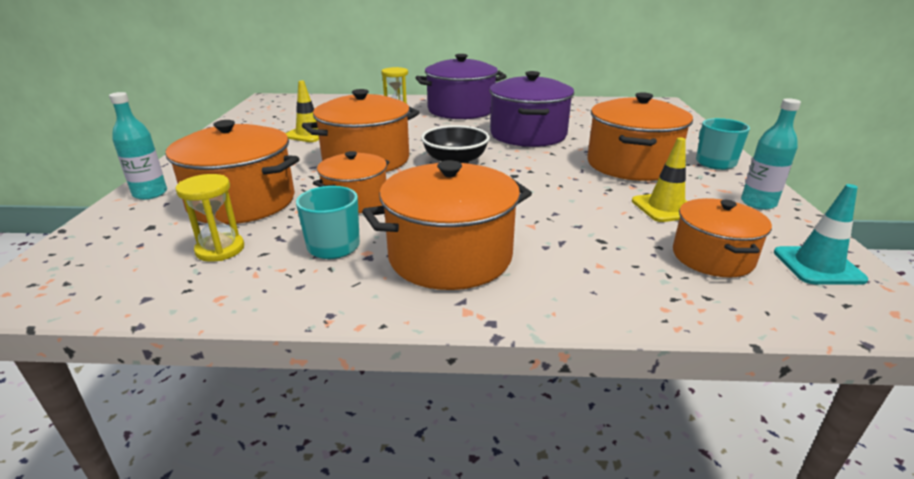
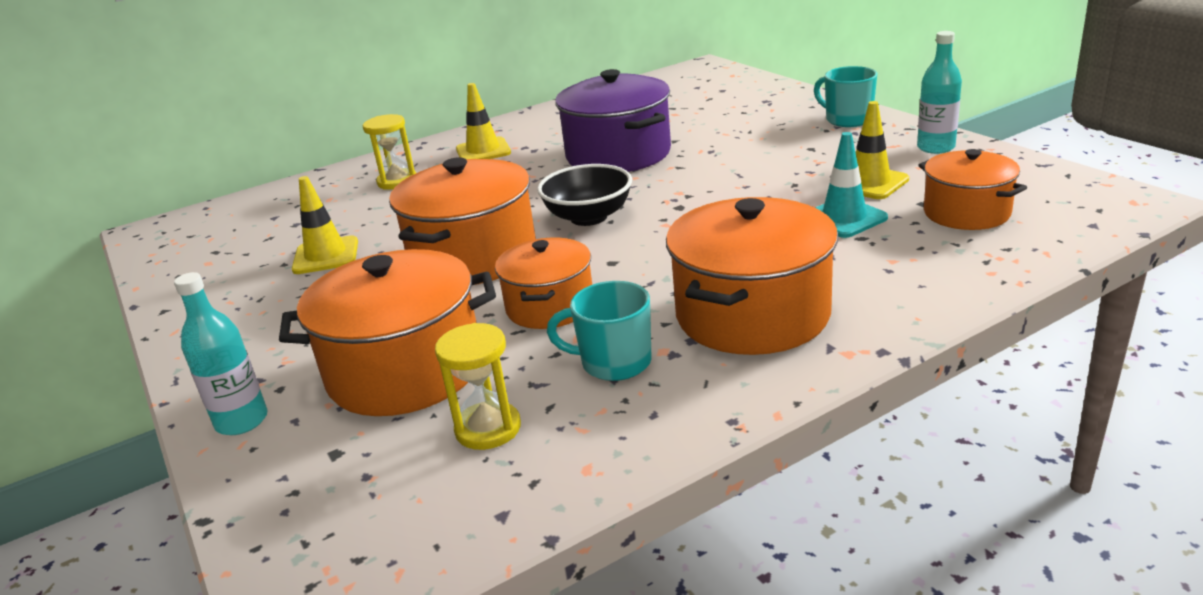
camera: 30 degrees left, 0 degrees up
(461, 110) = (483, 151): purple pot -> yellow traffic cone
(631, 164) = (777, 150): orange pot -> none
(818, 266) = (1045, 186): turquoise traffic cone -> turquoise traffic cone (844, 218)

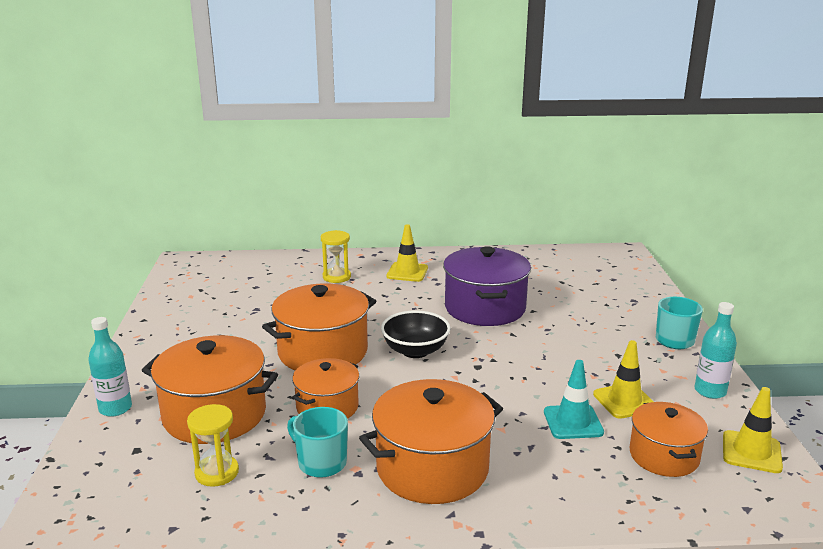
camera: 25 degrees right, 5 degrees down
(326, 256) = (249, 317): yellow traffic cone -> yellow traffic cone (751, 452)

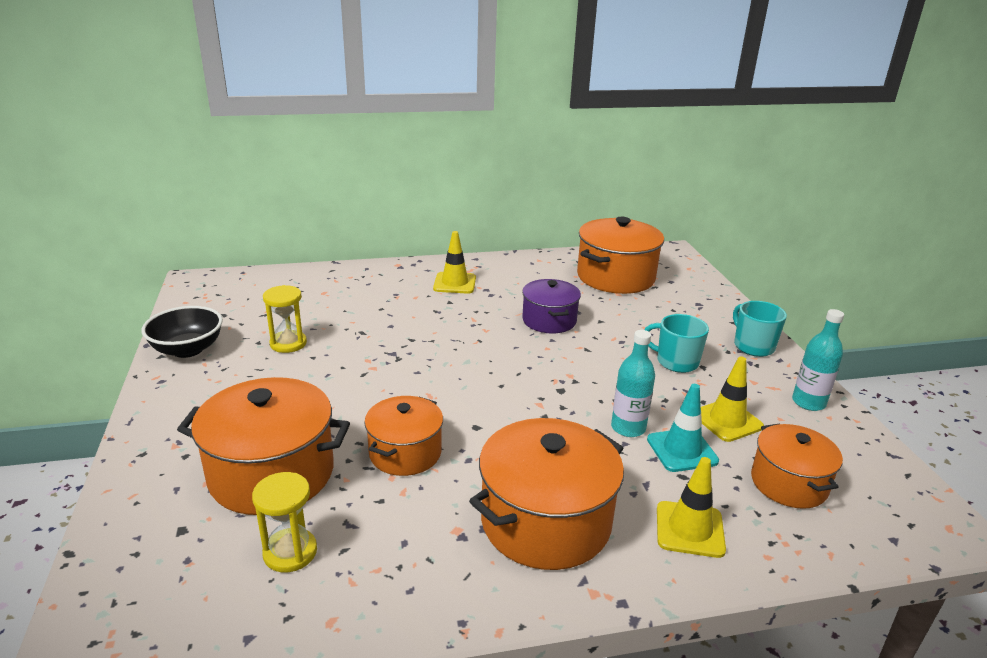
camera: 10 degrees left, 5 degrees up
(115, 408) = (145, 475): turquoise bottle -> turquoise bottle (628, 428)
(321, 463) = (415, 527): turquoise mug -> turquoise mug (676, 362)
(323, 352) = (383, 384): orange pot -> orange pot (615, 277)
(336, 277) = (378, 292): yellow hourglass -> yellow hourglass (288, 343)
(415, 351) = (488, 375): black bowl -> black bowl (188, 349)
(485, 308) = (549, 320): purple pot -> purple pot, size x0.62
(751, 452) = (874, 471): yellow traffic cone -> yellow traffic cone (689, 529)

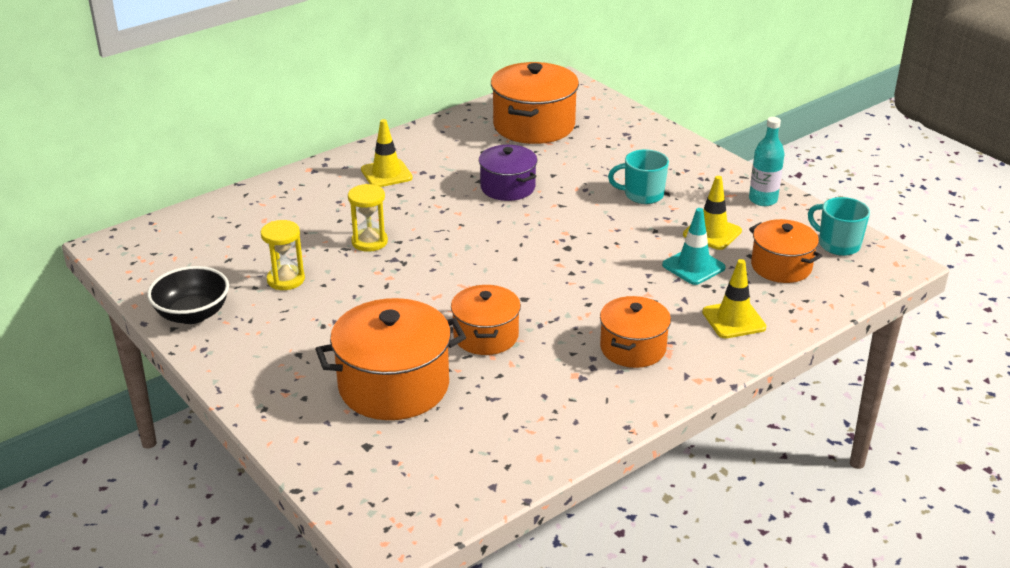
camera: 25 degrees left, 5 degrees up
(290, 552) = (467, 430): yellow hourglass -> yellow hourglass (369, 242)
(545, 522) = (633, 348): orange pot -> orange pot, size x0.62
(628, 428) = (642, 262): turquoise bottle -> none
(753, 346) = (694, 162): turquoise mug -> turquoise mug (838, 245)

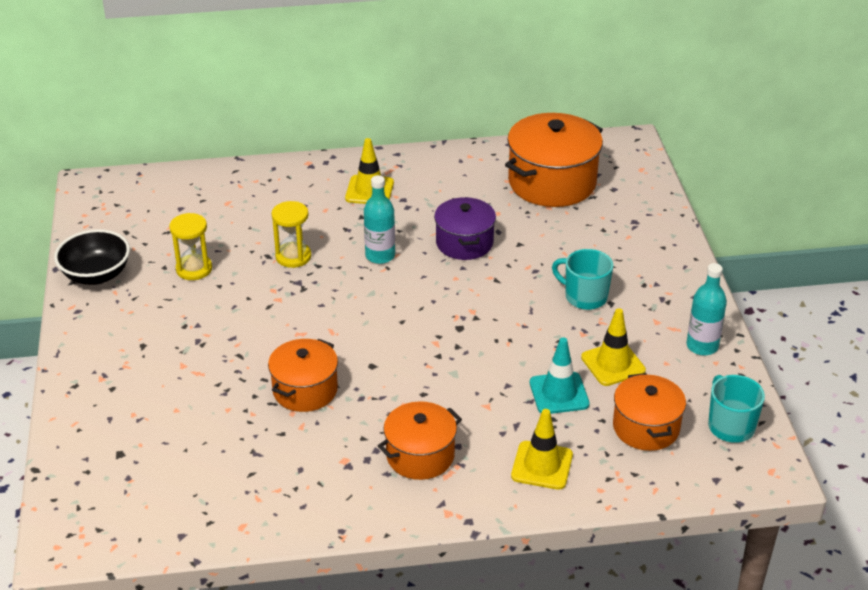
camera: 30 degrees right, 5 degrees up
(394, 386) = (189, 407): orange pot -> none
(446, 218) = (380, 256): none -> turquoise bottle

